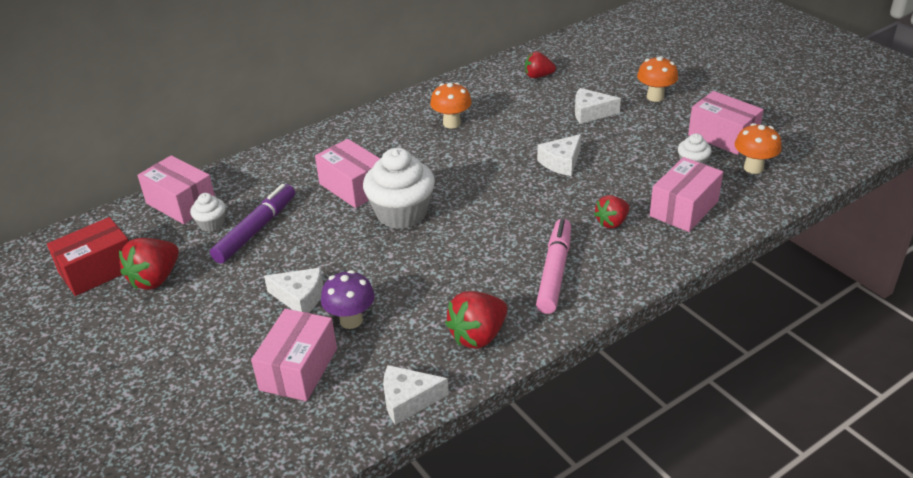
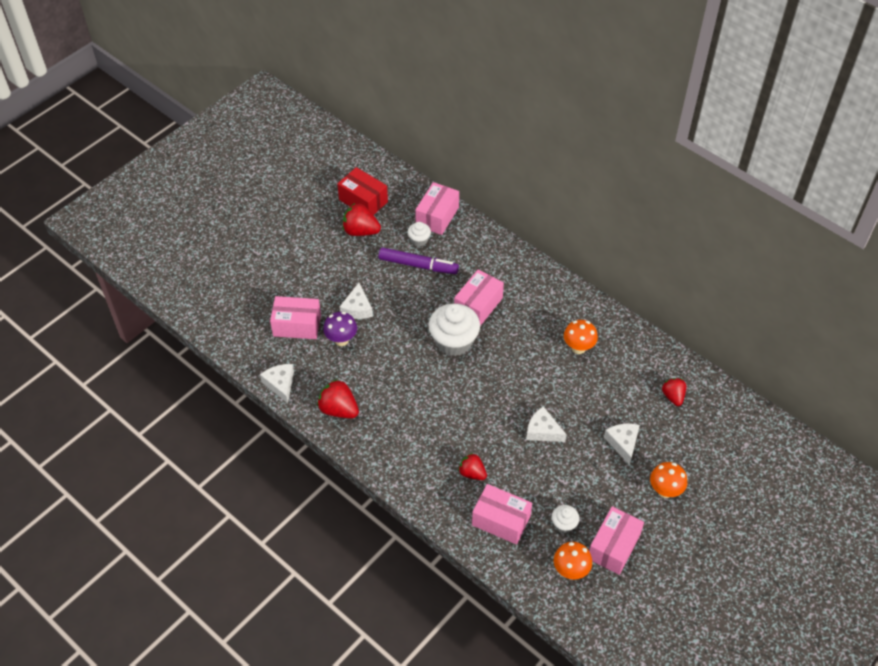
camera: 75 degrees right, 15 degrees up
(554, 272) = (408, 443): pink marker -> none

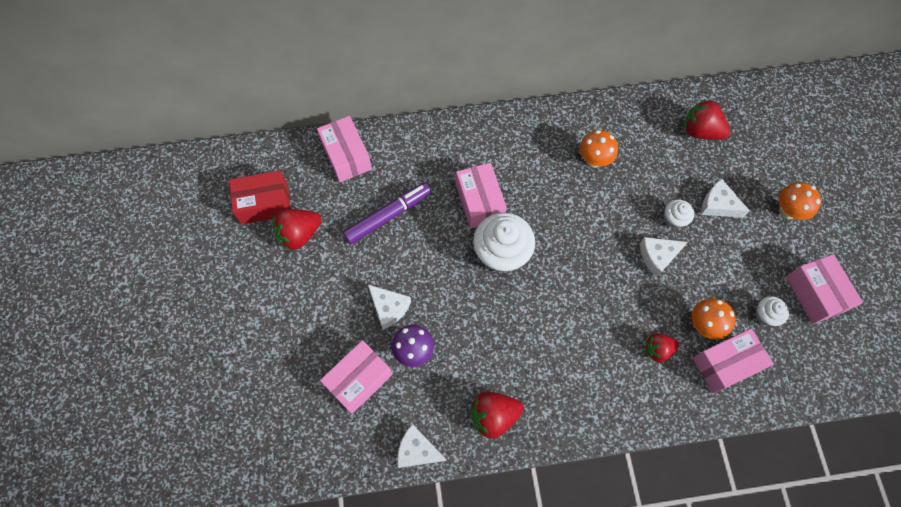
camera: 50 degrees left, 15 degrees up
(419, 240) = (359, 192): white cupcake -> white cupcake (674, 219)
(570, 570) = (815, 347): orange mushroom -> orange mushroom (704, 325)
(673, 396) = (700, 131): red strawberry -> red strawberry, size x1.51

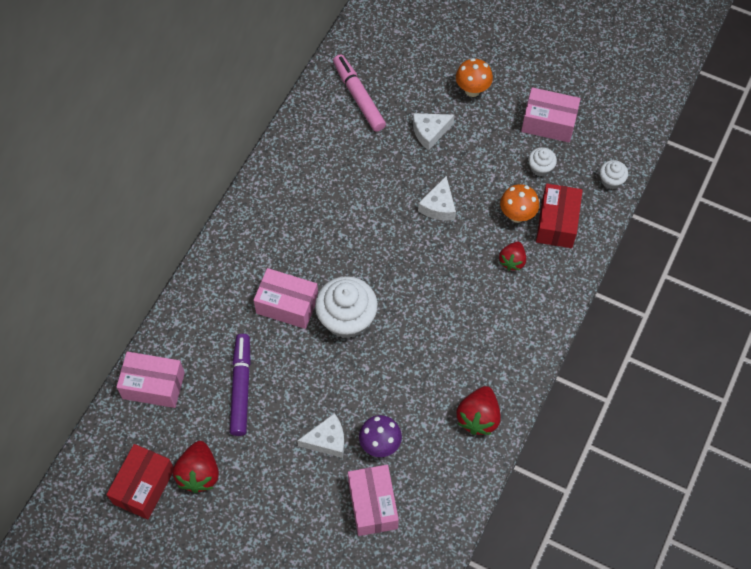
camera: 55 degrees left, 5 degrees down
(417, 450) = (465, 495): white cheese -> none
(594, 160) = (320, 192): orange mushroom -> none
(674, 219) = (417, 171): white cupcake -> white cupcake (611, 180)
(700, 131) = (358, 97): red strawberry -> pink marker
(725, 364) = (557, 223): pink box -> red box

